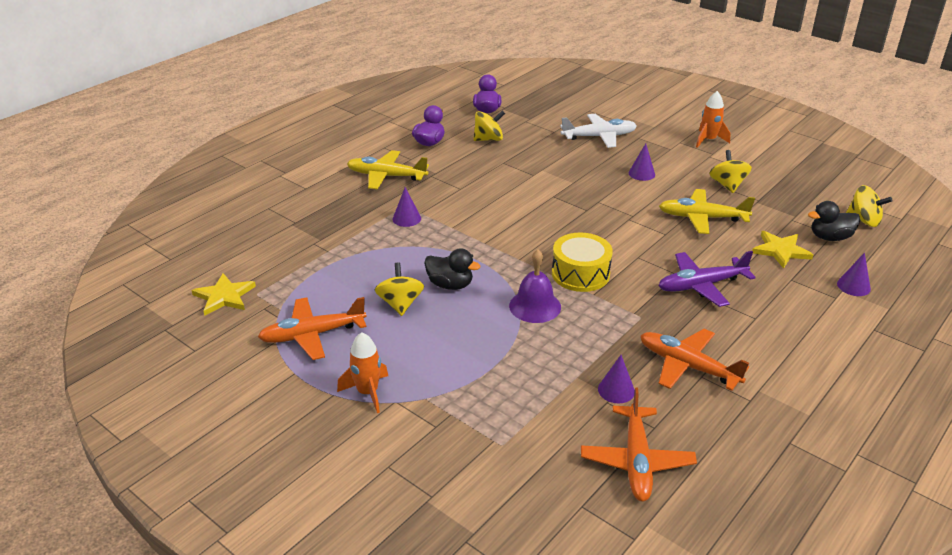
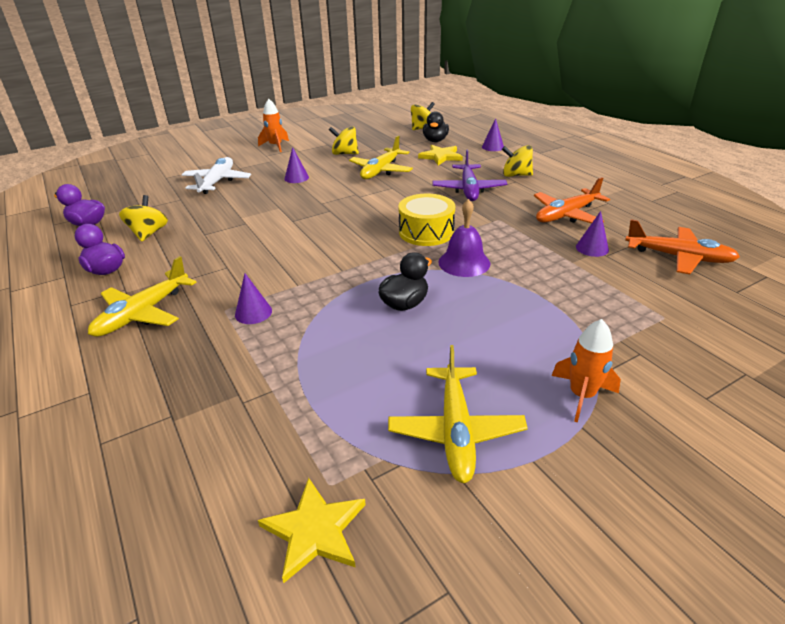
camera: 70 degrees left, 0 degrees up
(313, 335) = (456, 430): orange plane -> yellow plane
(400, 304) = (423, 344): yellow spinning top -> yellow spinning top (516, 175)

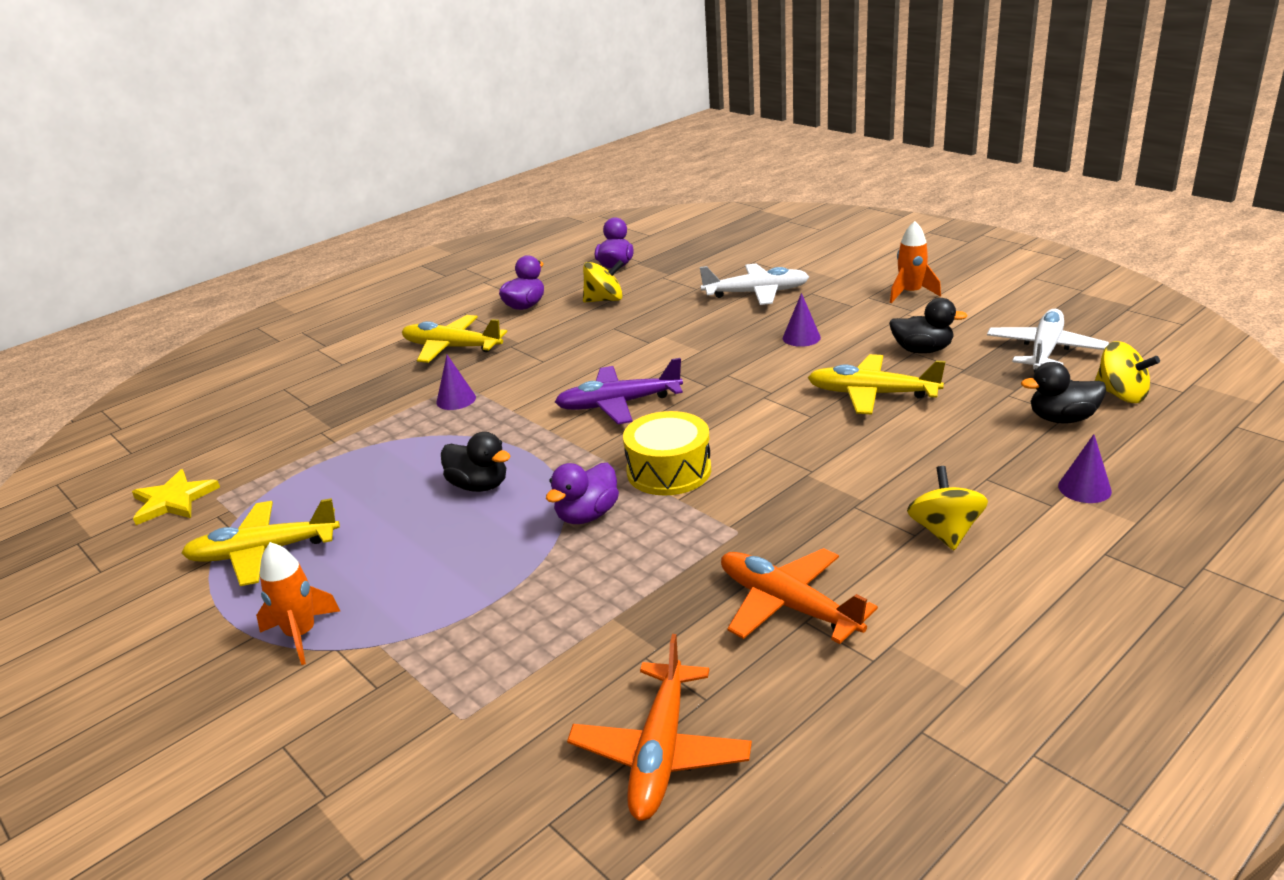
camera: 80 degrees right, 5 degrees down
(344, 154) = (922, 350): yellow spinning top -> black duck
(371, 132) = (1044, 350): none -> white plane
(441, 156) = (980, 438): yellow star -> none
(464, 262) = (587, 515): purple bell -> purple duck
(469, 189) = (844, 487): purple plane -> purple plane (619, 404)
(592, 248) = (665, 639): purple cone -> none

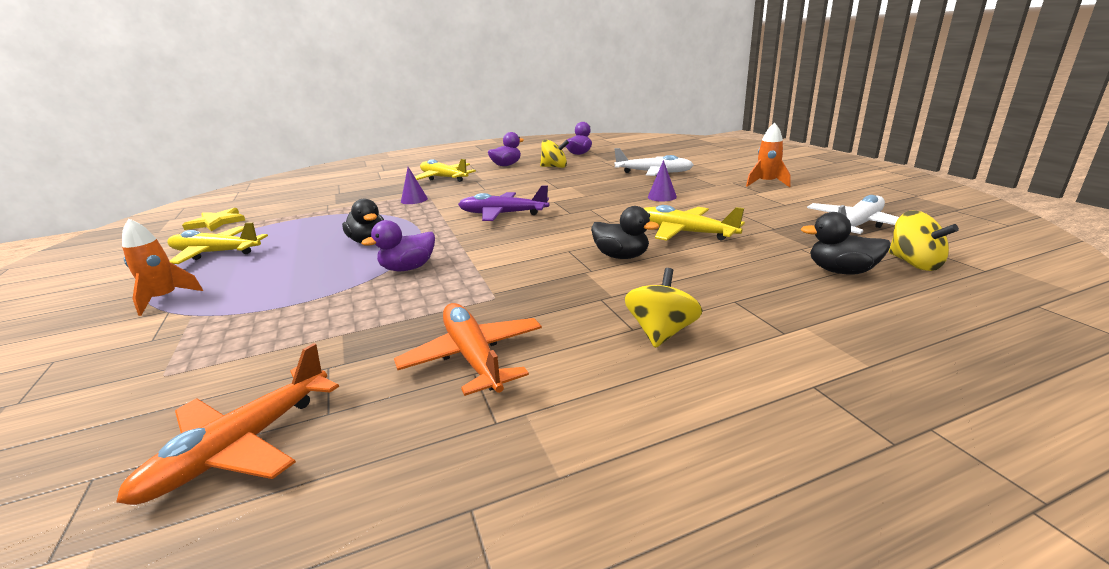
camera: 20 degrees right, 5 degrees down
(669, 471) = (490, 253): yellow drum -> none
(922, 350) = (748, 213): black duck -> black duck (621, 256)
(1084, 488) = (828, 326): purple cone -> none

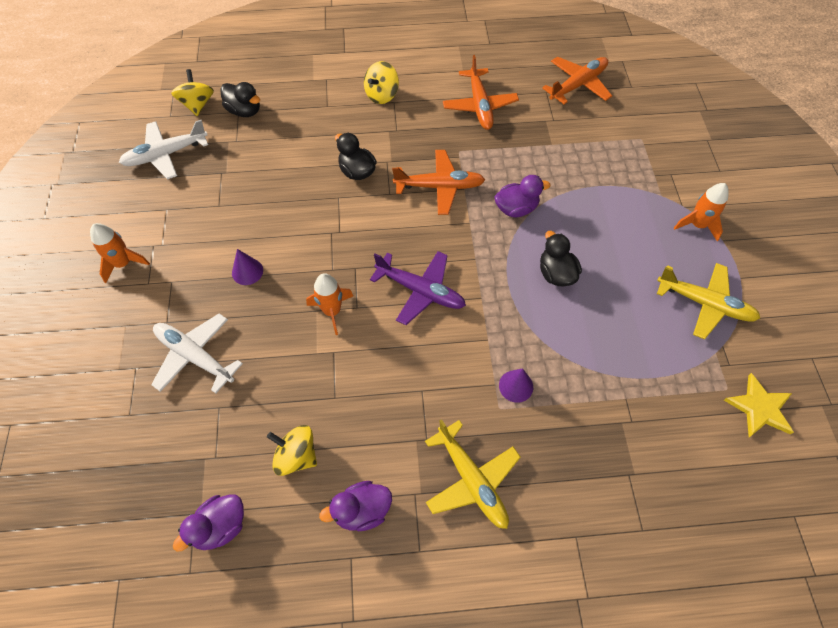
camera: 165 degrees left, 35 degrees up
(510, 265) = (439, 187): none -> orange plane
(572, 197) = (332, 311): none -> orange rocket
(685, 233) = (288, 189): yellow plane -> none

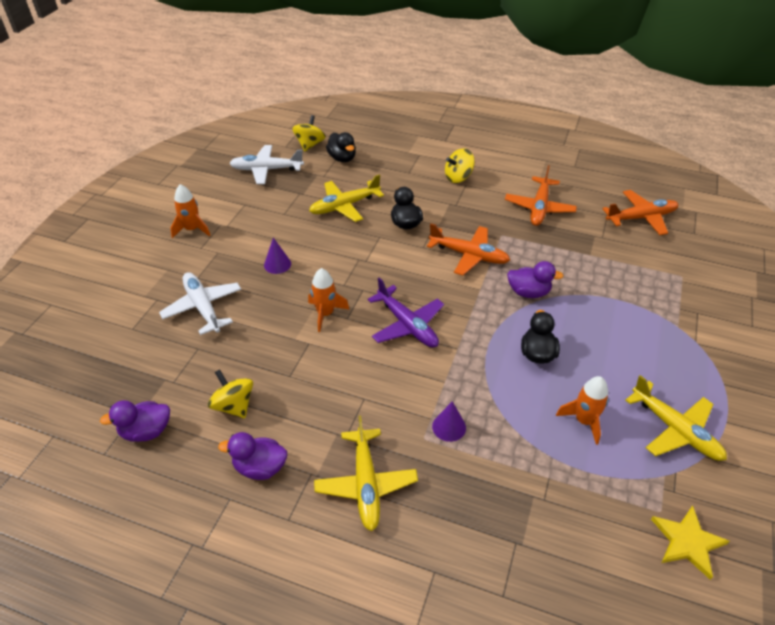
camera: 25 degrees right, 15 degrees down
(281, 172) = (345, 206): none -> yellow plane
(697, 225) = (703, 362): orange rocket -> orange rocket (584, 421)

